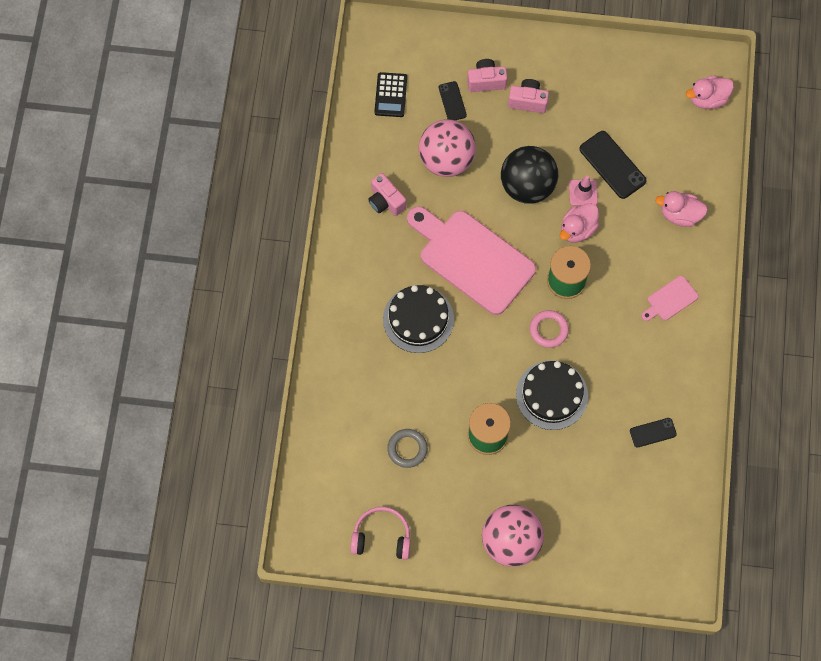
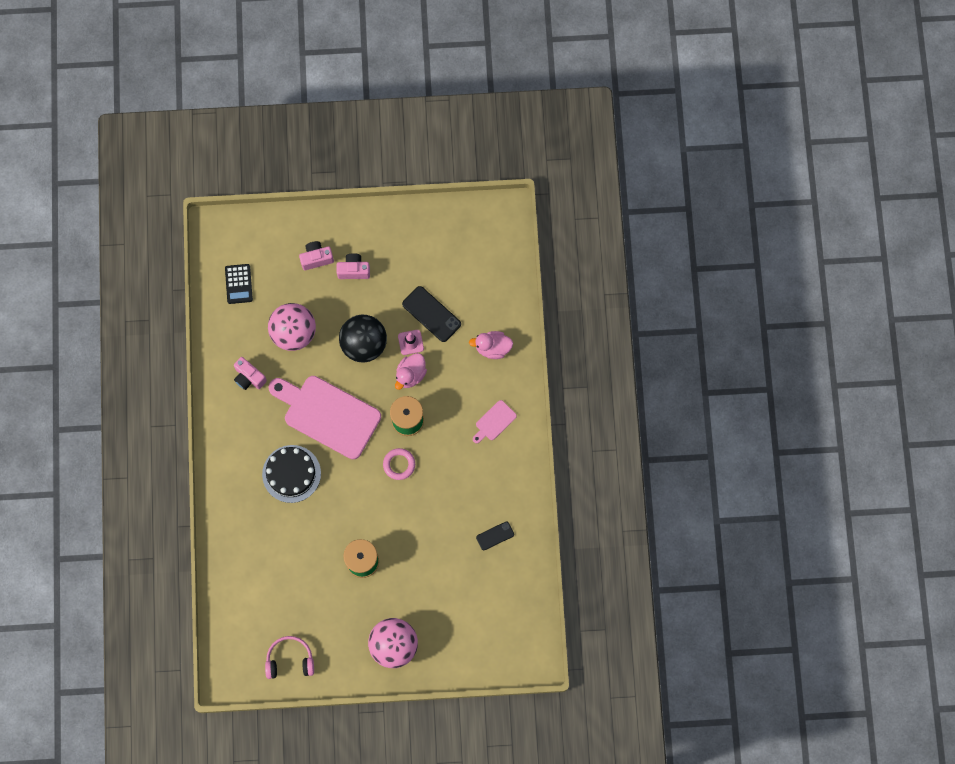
camera: 10 degrees left, 5 degrees up
(407, 449) = (299, 584): grey ring -> none
(452, 101) = (291, 281): black phone -> none
(552, 395) = (409, 518): black cake -> none
(707, 99) = (502, 243): pink duck -> none

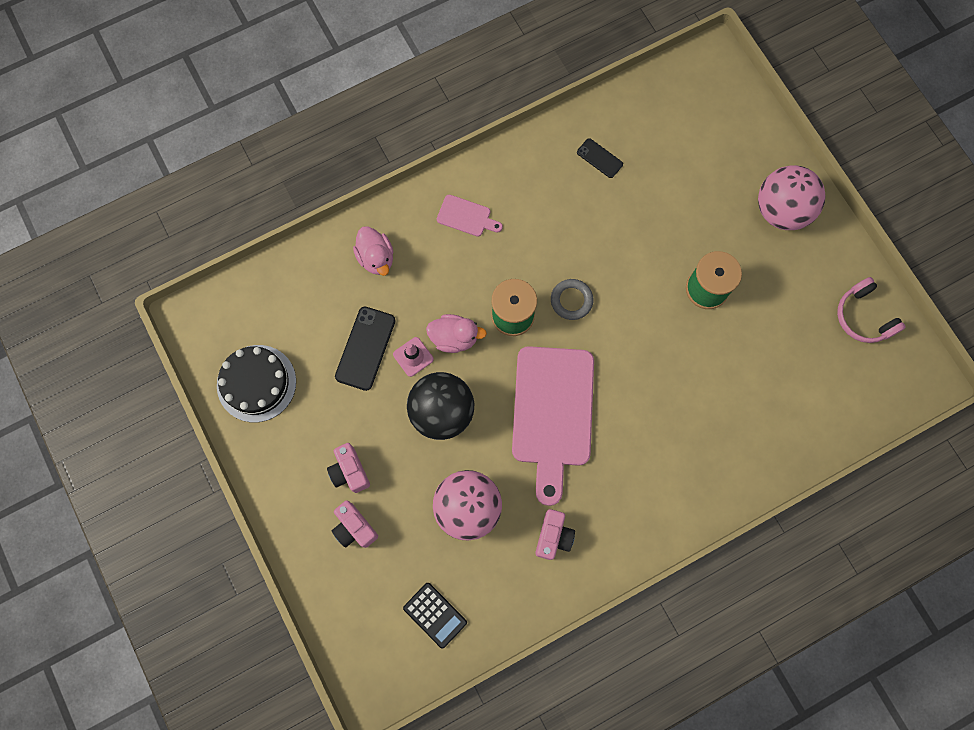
camera: 115 degrees left, 0 degrees up
(238, 284) = (435, 615): black calculator -> black calculator turned 75 degrees clockwise
(291, 473) = (647, 422): black cake -> black cake (256, 383)
(399, 464) = (571, 300): pink ring -> grey ring

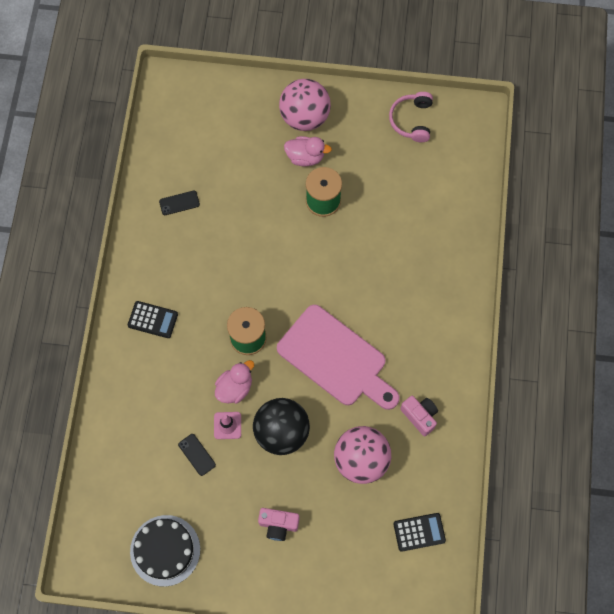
camera: 55 degrees left, 5 degrees down
(354, 528) = (321, 548): pink camera -> none
(365, 348) = (197, 454): black phone -> black phone, size x0.59
(376, 258) = (135, 402): pink duck -> pink duck (305, 157)
(466, 217) = (153, 320): pink cutting board -> black calculator
(571, 300) = (266, 292): grey ring -> none
(863, 316) = (412, 120): pink headphones -> pink headphones turned 90 degrees clockwise

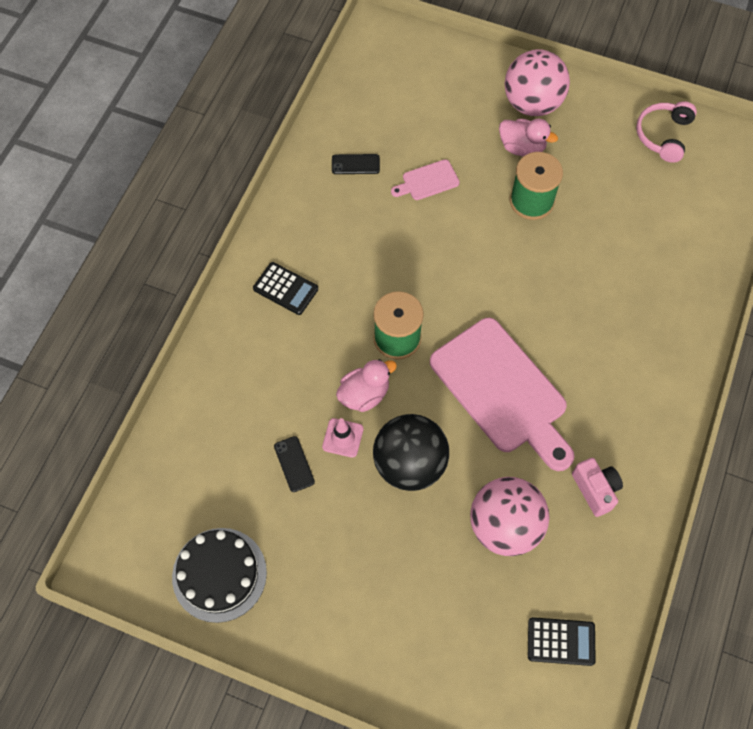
camera: 15 degrees right, 5 degrees down
(239, 203) = (427, 181): none -> pink cutting board
(278, 525) = (375, 581): pink camera -> none

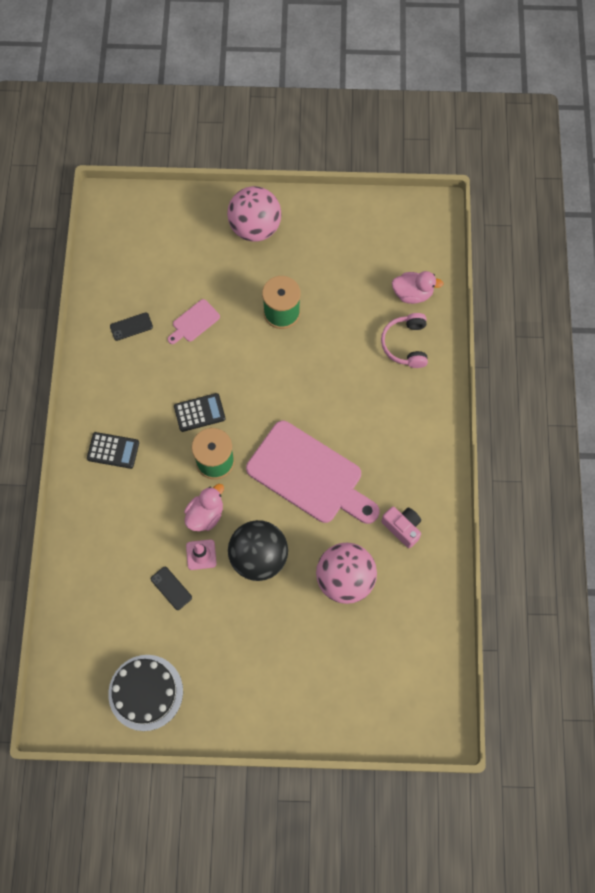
camera: 20 degrees left, 5 degrees up
(522, 147) = (259, 269): pink duck -> pink duck (412, 294)
(561, 641) = (412, 649): black calculator -> black calculator (199, 413)
(663, 135) = (367, 222): pink headphones -> pink headphones (406, 344)

